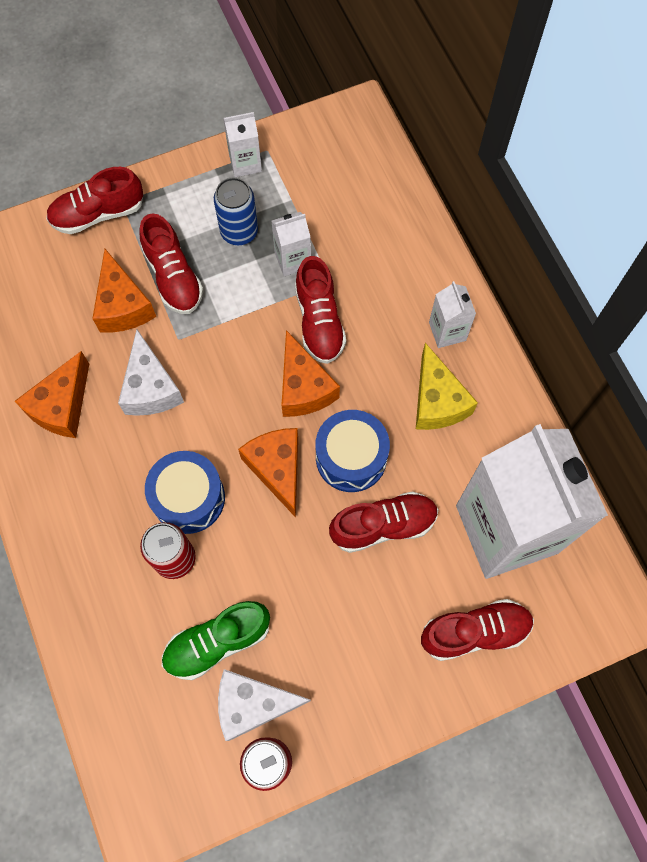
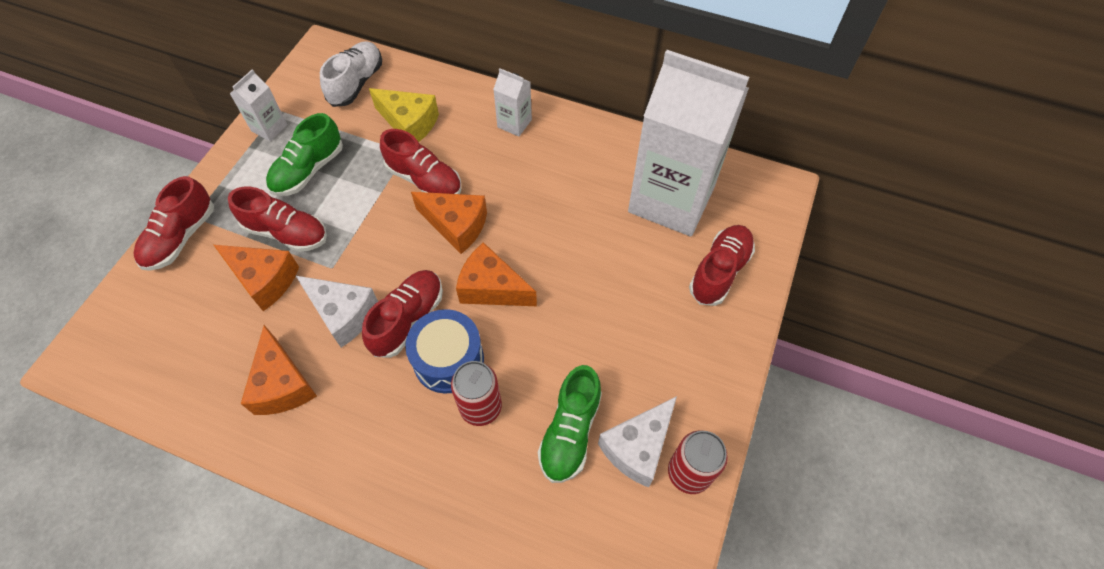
camera: 45 degrees left, 10 degrees down
(239, 232) = (308, 170): blue can -> green shoe
(292, 260) = (366, 159): white carton -> none
(351, 457) = (533, 240): blue drum -> none
(353, 175) = (356, 83): none -> white shoe
(383, 526) = (598, 261): red shoe -> red shoe (408, 319)
(437, 401) = (551, 165): yellow cheese -> yellow cheese (409, 123)

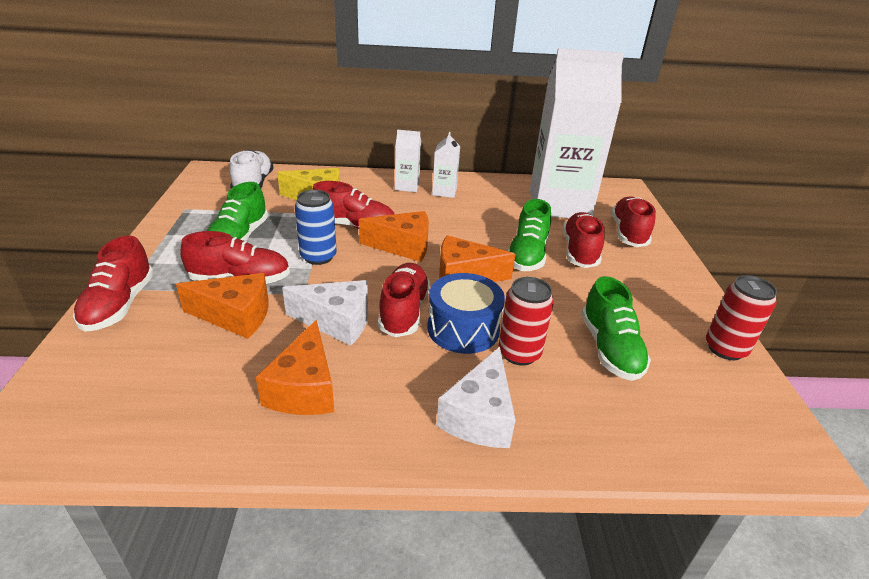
camera: 25 degrees left, 25 degrees down
(269, 128) = (182, 220): white carton -> white carton (444, 191)
(282, 384) = (304, 388): orange cheese -> orange cheese turned 45 degrees clockwise
(368, 218) = (318, 256): none -> blue can
(577, 275) = (527, 255): none -> green shoe
(638, 447) = (672, 344): white cheese -> white cheese (480, 416)
(639, 286) = (579, 251): none -> red shoe

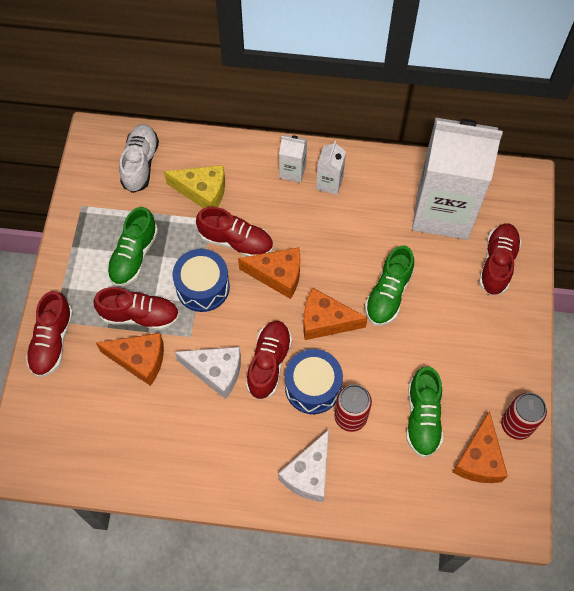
camera: 10 degrees right, 30 degrees up
(304, 388) = (192, 439): orange cheese -> orange cheese (479, 459)
(318, 256) = (202, 287): blue can -> blue drum
(579, 251) = (439, 291): red shoe -> none

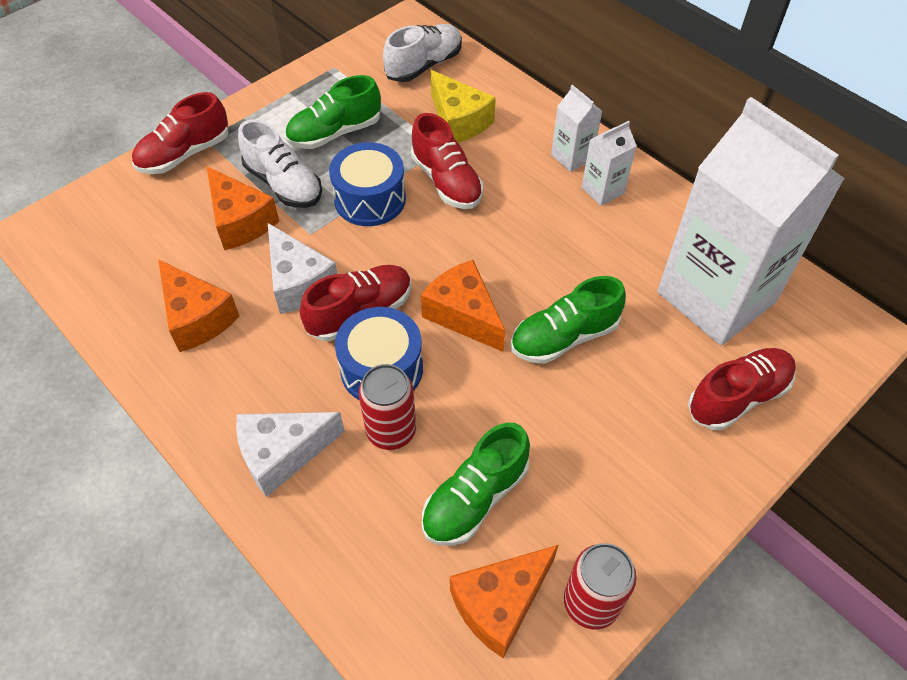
camera: 40 degrees right, 10 degrees down
(139, 315) = (284, 184): red shoe -> white shoe
(277, 275) = (457, 238): orange cheese -> orange cheese (197, 317)

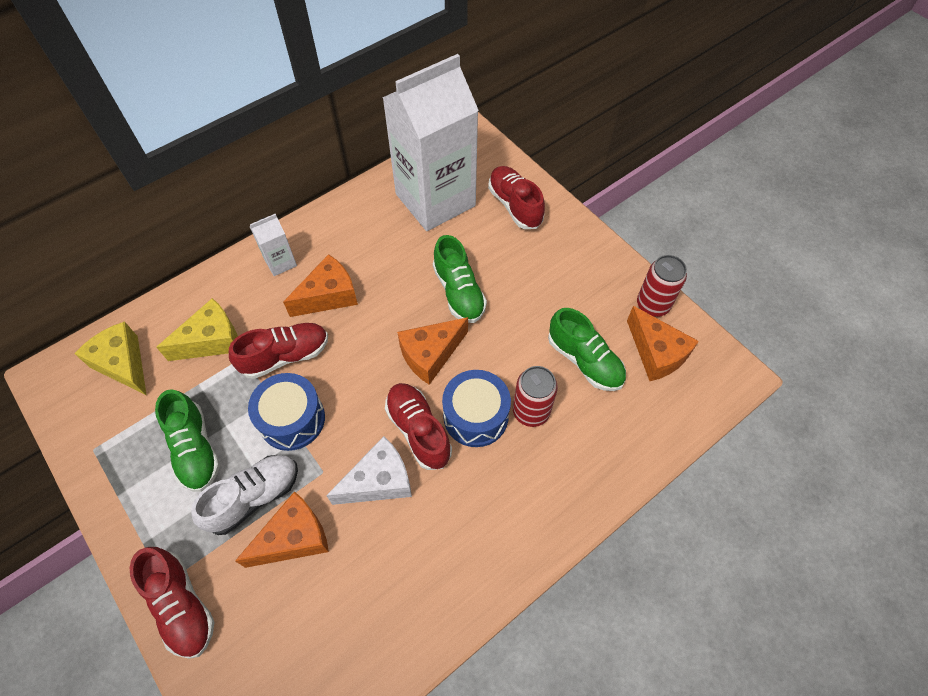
camera: 85 degrees left, 5 degrees up
(197, 317) = (406, 572): orange cheese -> orange cheese (329, 296)
(283, 454) = (548, 490): white cheese -> none
(424, 65) = (123, 364): white shoe -> yellow cheese
(602, 190) = (322, 247): white carton -> none

